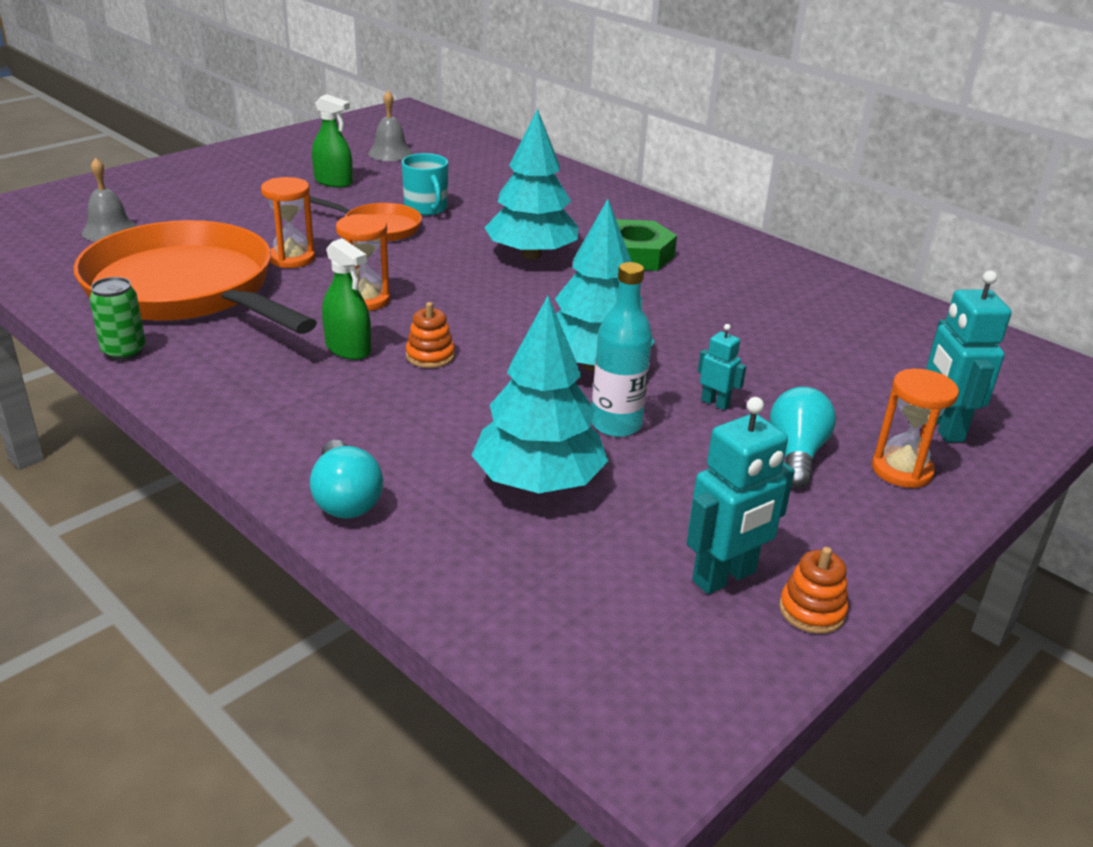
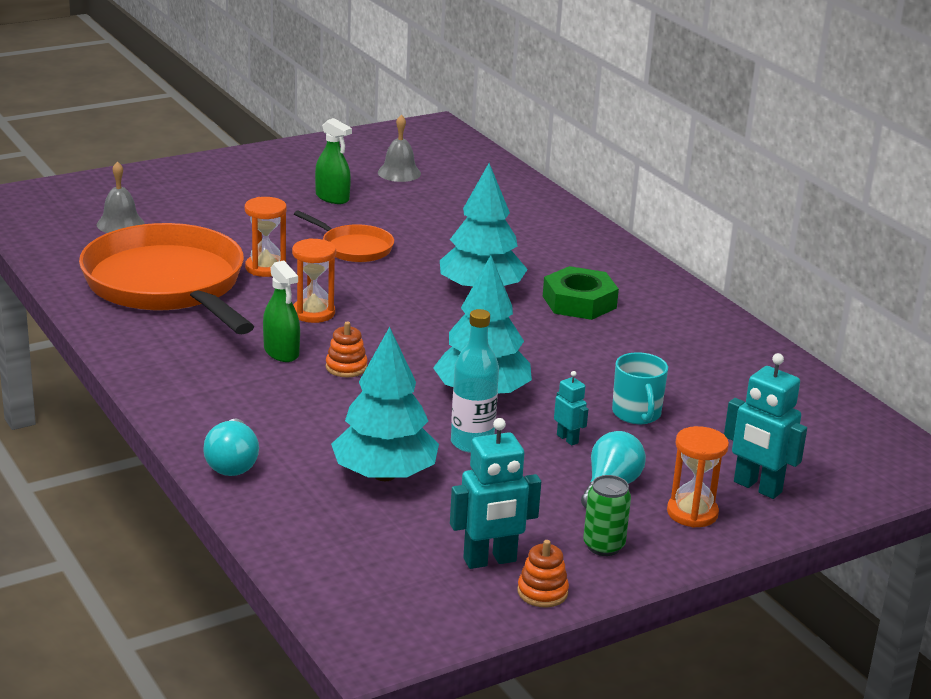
camera: 15 degrees right, 5 degrees down
(124, 352) = (103, 331): green can -> green can (603, 546)
(426, 208) = (406, 234): turquoise mug -> turquoise mug (637, 414)
(943, 427) = (757, 487): turquoise robot -> turquoise robot turned 60 degrees counterclockwise

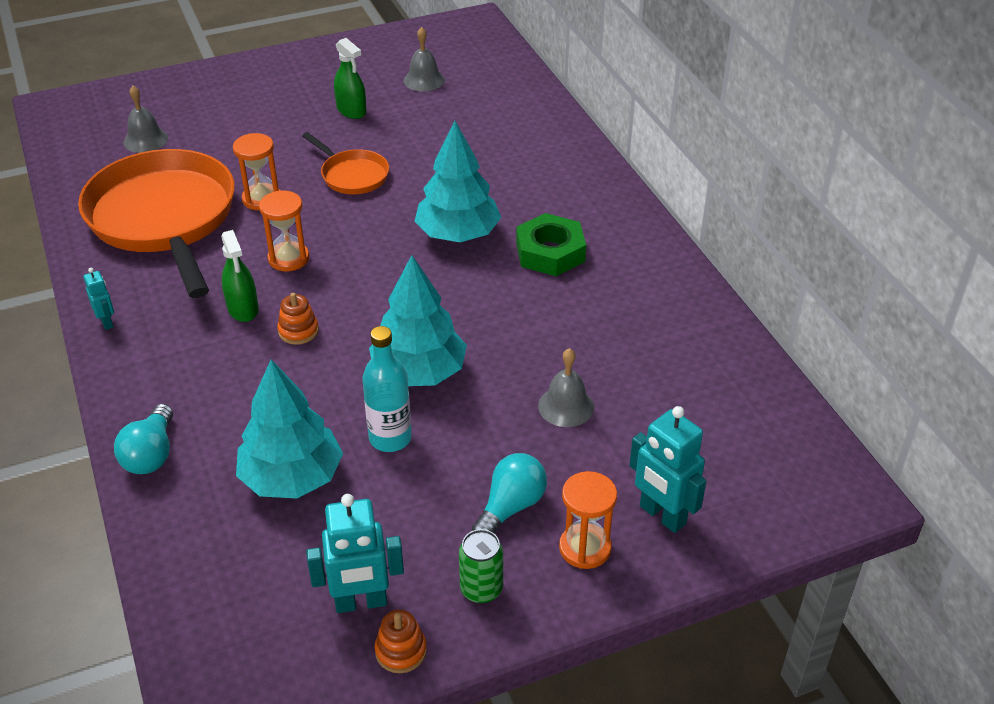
camera: 10 degrees right, 15 degrees up
(567, 439) = (487, 437): turquoise robot -> turquoise robot (107, 322)
(637, 414) = (566, 406): turquoise mug -> grey bell

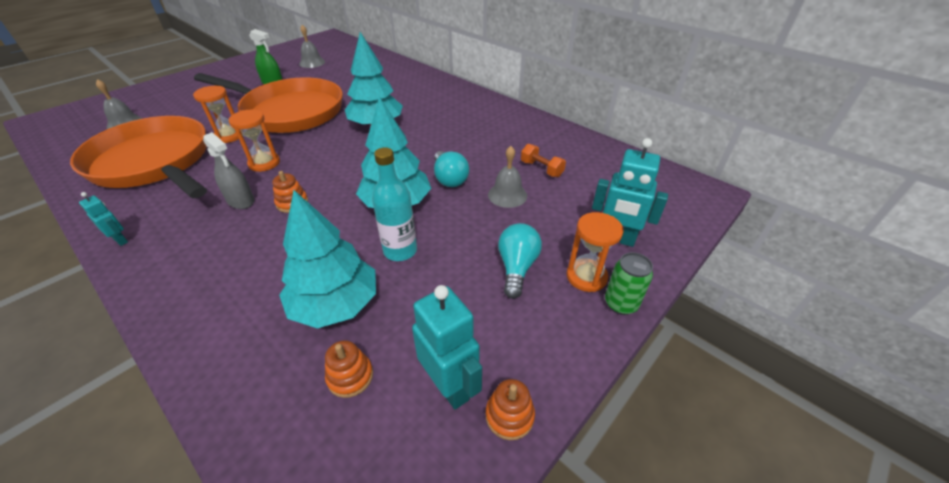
camera: 25 degrees left, 0 degrees up
(151, 454) = (195, 329): turquoise light bulb -> turquoise light bulb (449, 178)
(243, 308) = (241, 201): green spray bottle -> grey spray bottle
(273, 556) = (350, 376): none -> orange stacking toy
(352, 175) = (289, 111): orange pan -> orange pan, size x2.16
(361, 602) = (450, 386): turquoise robot -> turquoise robot turned 90 degrees counterclockwise
(481, 589) = (538, 335): green can -> green can (620, 304)
(550, 252) = (439, 121): green nut -> none
(641, 381) = (541, 169): none -> orange dumbbell

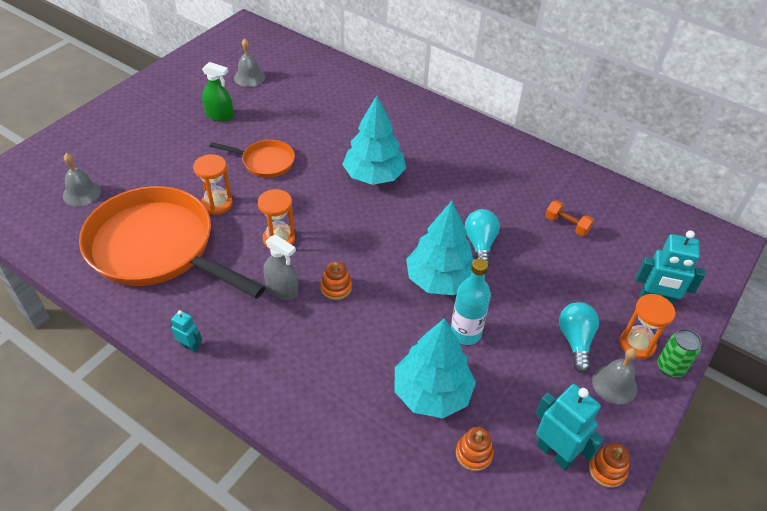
camera: 10 degrees left, 5 degrees up
(289, 111) = (265, 162): orange pan -> orange pan, size x0.46
(449, 178) = (480, 244): turquoise light bulb -> turquoise light bulb turned 150 degrees counterclockwise
(507, 195) = (543, 260): grey bell -> grey bell (614, 384)

